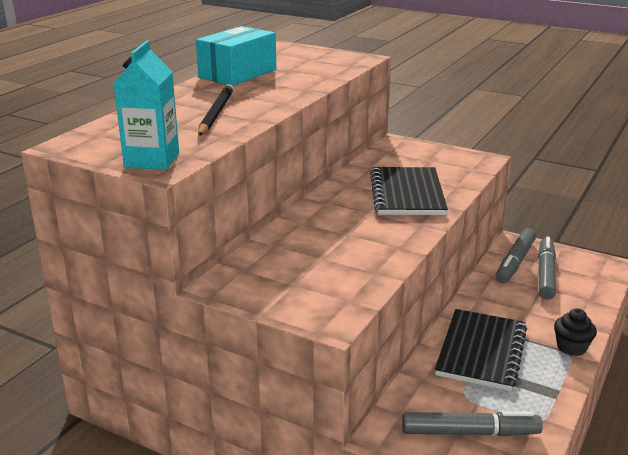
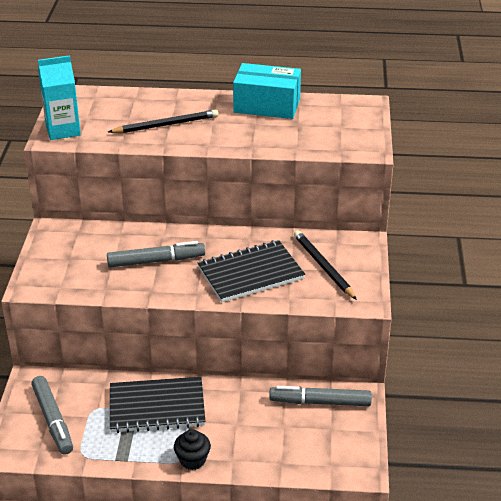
camera: 65 degrees right, 10 degrees up
(420, 163) = (323, 266): none -> black pencil
(545, 274) = (310, 426): grey marker -> grey marker (156, 261)

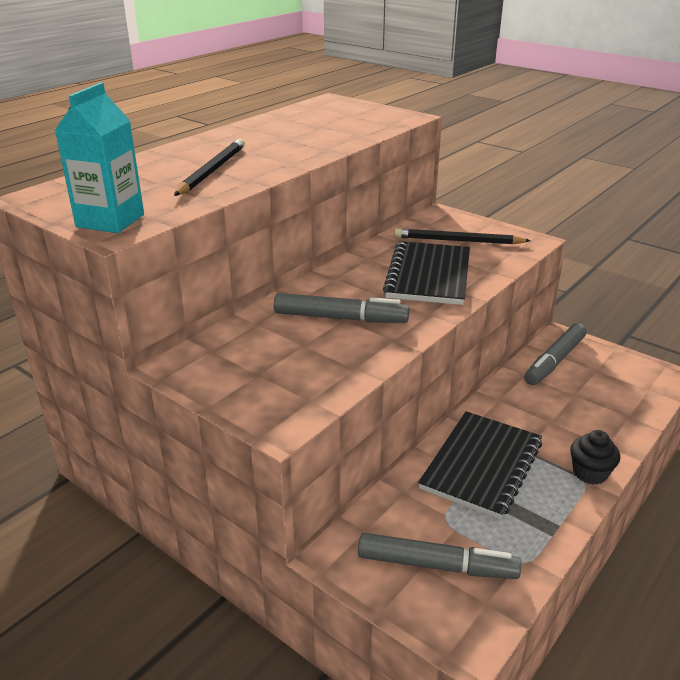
camera: 55 degrees left, 5 degrees down
(156, 261) = (340, 318): grey marker -> grey marker turned 75 degrees clockwise
(267, 105) = (262, 127): turquoise box -> none

